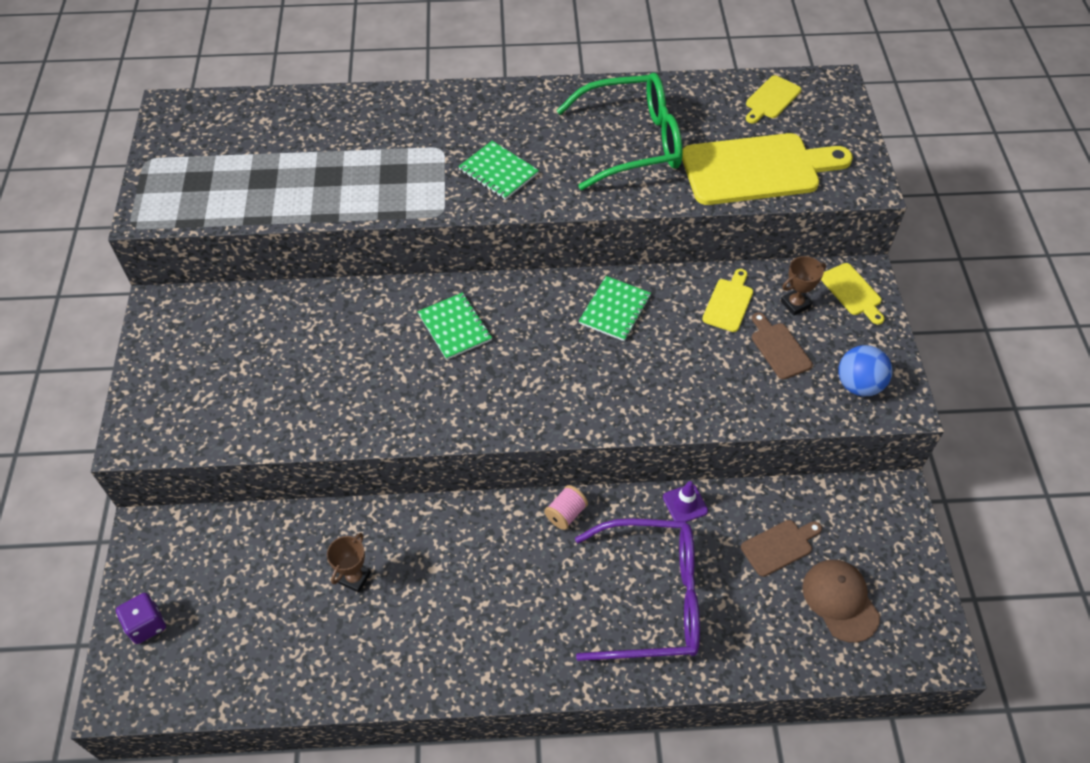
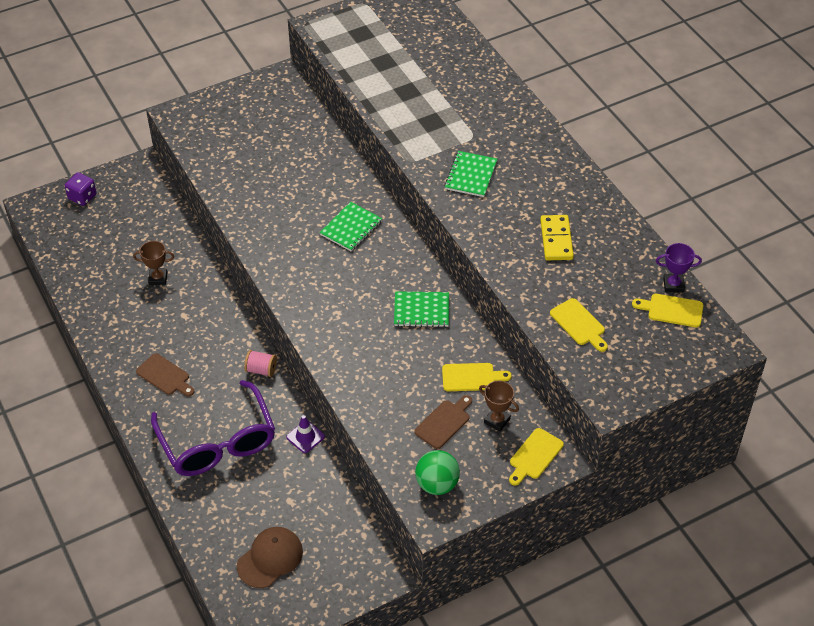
camera: 65 degrees right, 5 degrees down
(633, 142) = (556, 239): green glasses -> yellow domino
(740, 86) = (673, 285): none -> purple trophy
(756, 169) = (579, 324): yellow cutting board -> yellow cutting board, size x0.47
(779, 546) = (298, 506): brown cutting board -> brown cutting board (165, 376)
(858, 385) = (437, 484): blue ball -> green ball

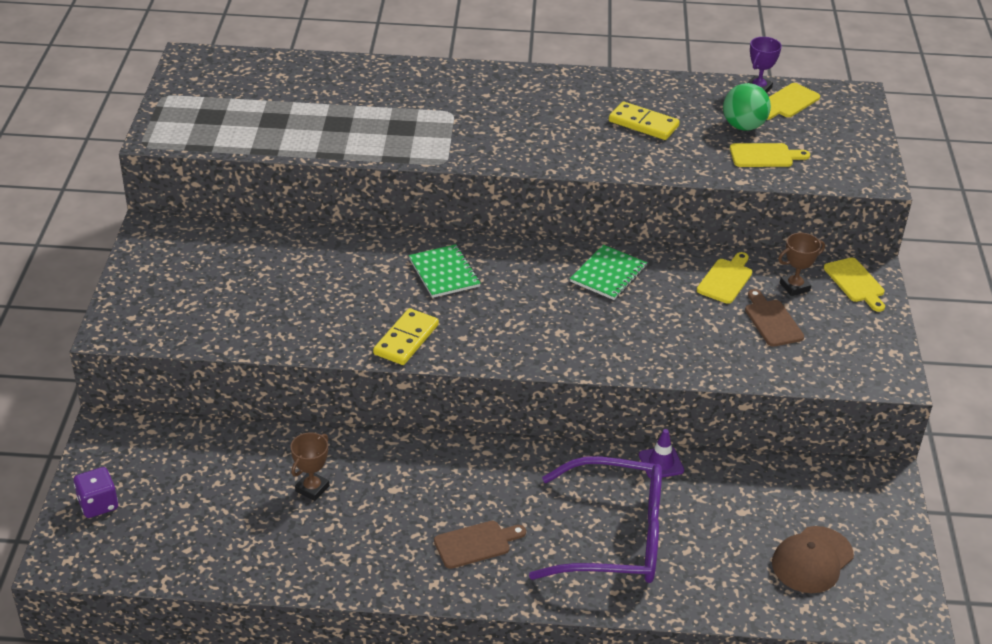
camera: 60 degrees left, 10 degrees down
(261, 370) = (536, 458): pink spool -> none
(269, 243) = (406, 339): none -> yellow domino
(270, 558) = (812, 560): brown cap -> brown cap turned 120 degrees counterclockwise
(437, 484) = (849, 358): green ball -> green ball (743, 126)
(471, 175) = (505, 135): green notebook -> none

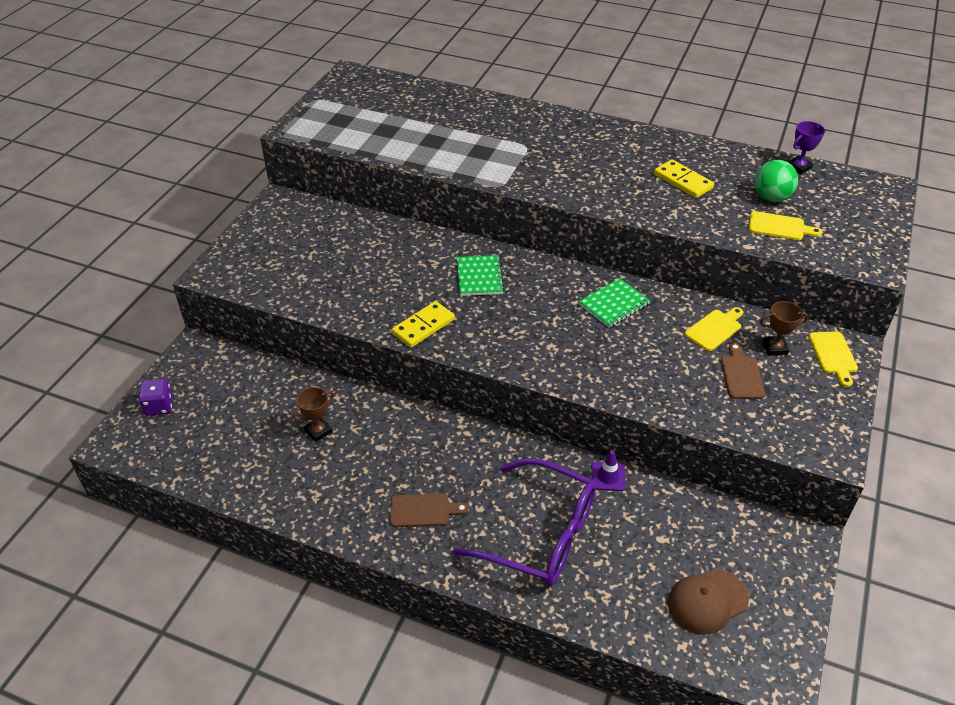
camera: 20 degrees right, 5 degrees up
(789, 102) = (822, 183): yellow cutting board -> none

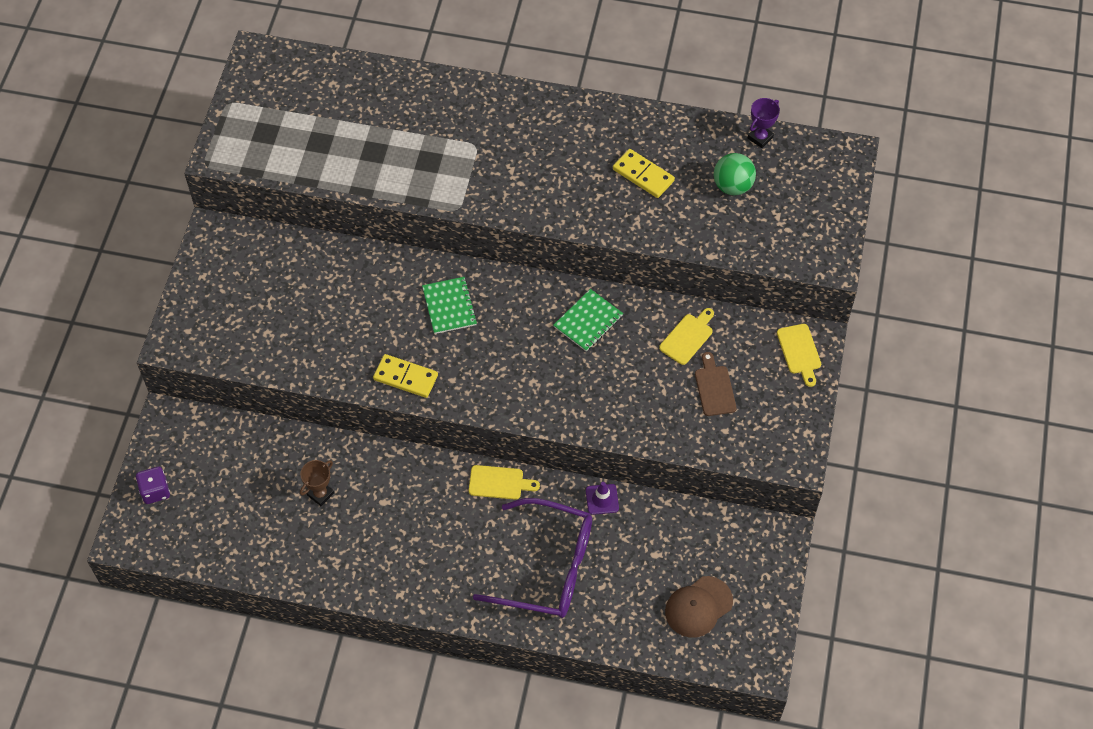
camera: 10 degrees left, 15 degrees up
(423, 326) = (405, 377): yellow domino -> yellow domino turned 75 degrees clockwise
(423, 510) = (438, 561): brown cutting board -> none
(774, 348) = (745, 351): brown trophy -> none
(779, 227) = (741, 225): yellow cutting board -> yellow cutting board (499, 482)

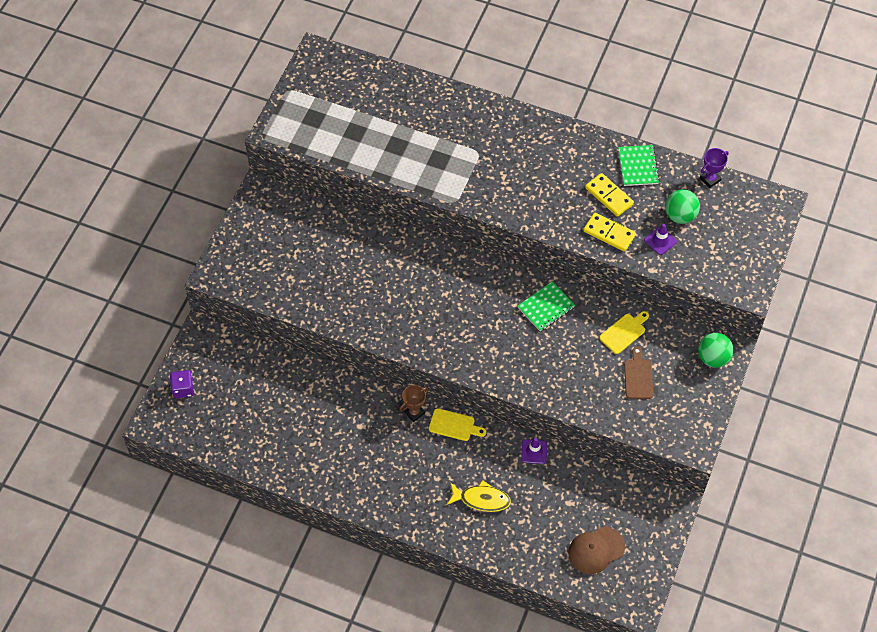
camera: 10 degrees right, 0 degrees up
(320, 494) = (311, 412): brown trophy -> brown trophy (414, 412)
(405, 377) = (392, 330): yellow domino -> yellow domino (609, 233)
(449, 306) = (437, 278): green notebook -> green notebook (638, 166)
(548, 568) = (481, 499): purple glasses -> yellow fish
(714, 220) = (660, 241): none -> purple traffic cone
(799, 351) = (713, 358): yellow cutting board -> green ball

